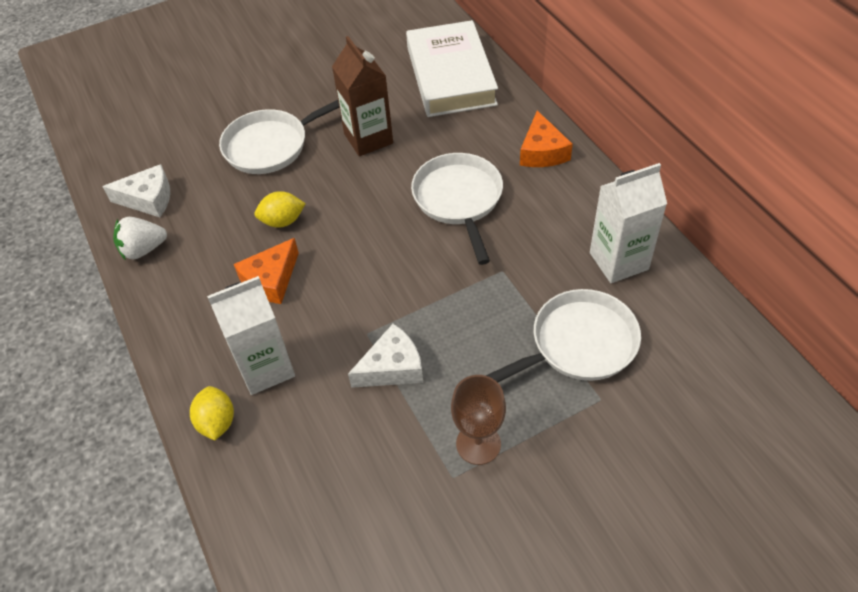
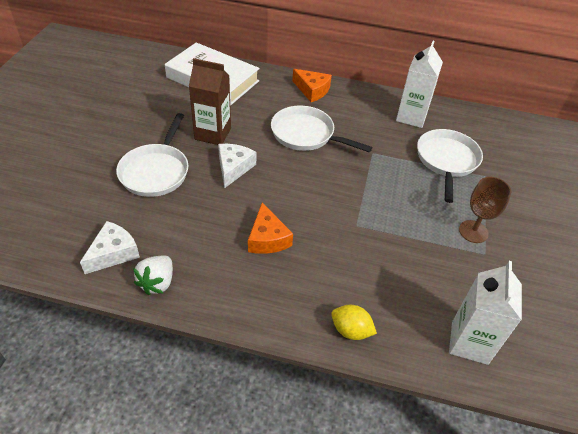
camera: 55 degrees left, 5 degrees down
(266, 368) = (333, 282): white carton -> white carton (469, 342)
(282, 221) = (227, 205): yellow lemon -> none
(392, 367) = (392, 230): white cheese -> white cheese (234, 168)

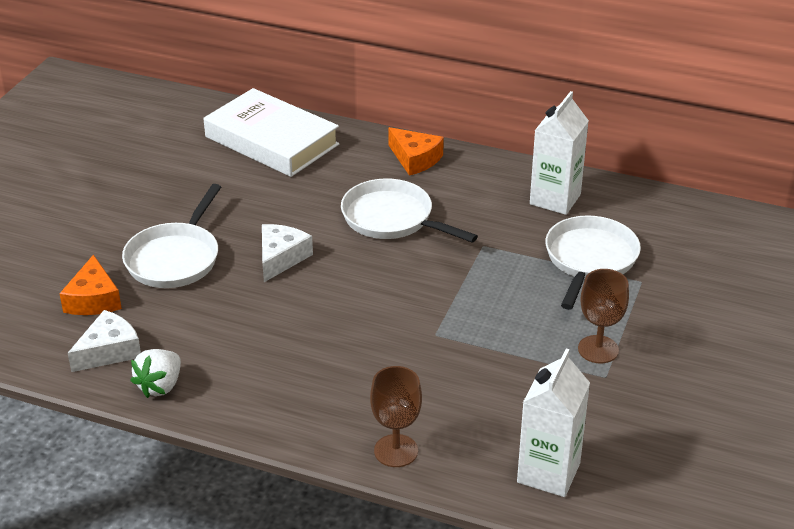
camera: 10 degrees right, 10 degrees down
(213, 134) = (259, 214): brown carton -> none
(267, 238) = (310, 344): orange cheese -> orange cheese (93, 299)
(351, 330) = (396, 451): yellow lemon -> brown goblet

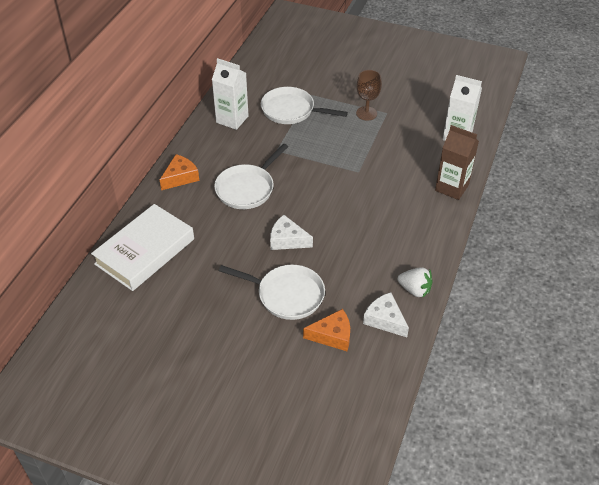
camera: 90 degrees left, 10 degrees up
(396, 451) = (452, 187): brown goblet -> brown carton

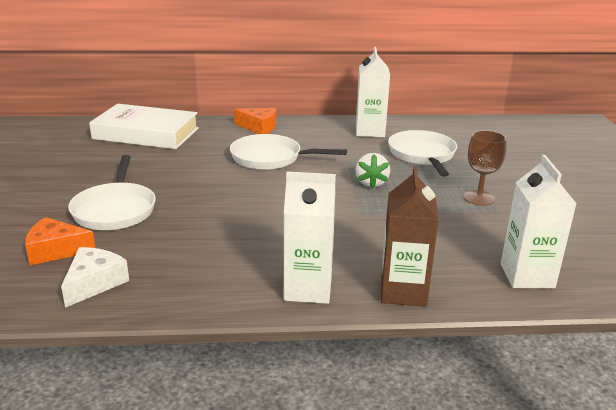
camera: 65 degrees right, 20 degrees down
(287, 240) = (205, 193): white cheese -> none
(332, 335) = (56, 250): orange cheese -> orange cheese turned 120 degrees clockwise
(414, 290) = (162, 297): white strawberry -> white strawberry (371, 183)
(433, 224) = (308, 289): none -> white carton

